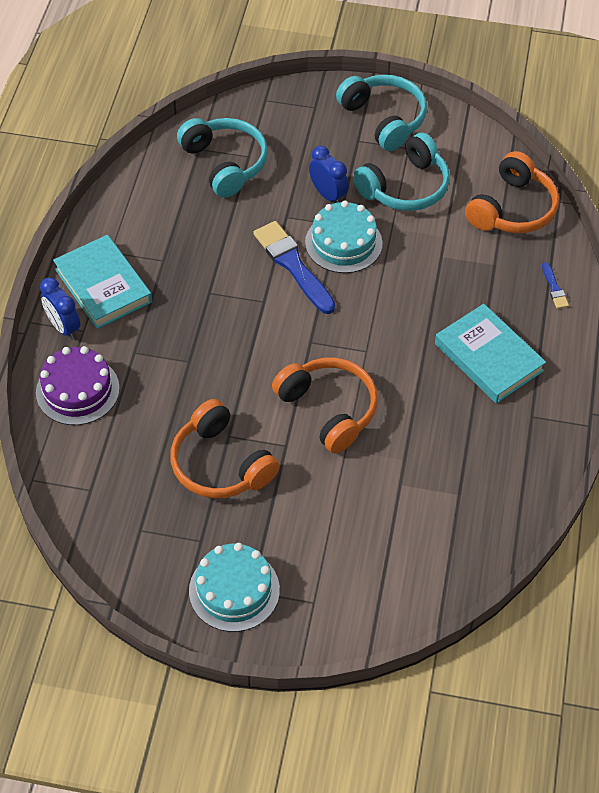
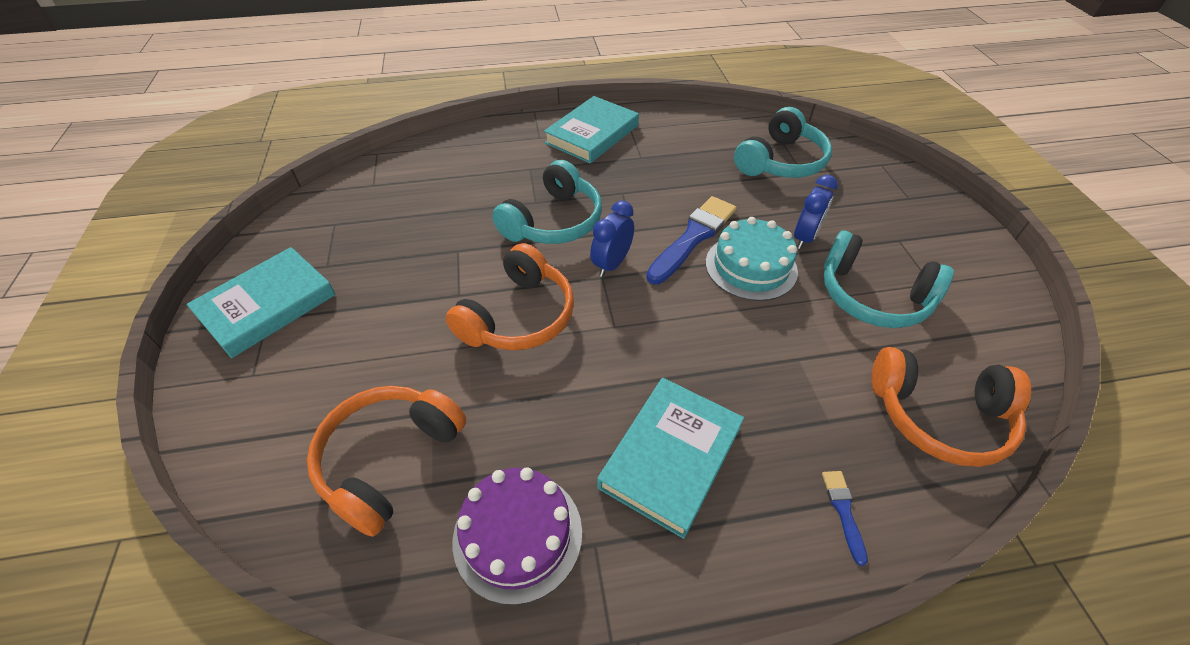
camera: 70 degrees right, 5 degrees down
(63, 327) = (537, 127): blue clock -> blue clock (611, 264)
(77, 390) = (475, 151): purple cake -> purple cake (517, 535)
(220, 464) = (421, 254): orange headphones -> orange headphones (389, 459)
(234, 590) = (267, 305): turquoise cake -> turquoise book
(384, 119) = (951, 252): turquoise headphones -> turquoise headphones (553, 221)
(554, 288) = (843, 511): blue brush -> blue brush turned 120 degrees clockwise

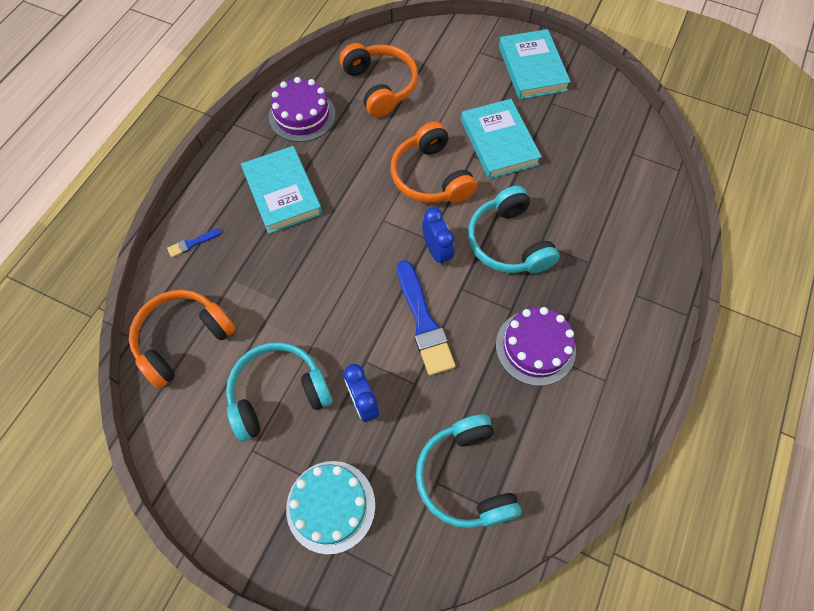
camera: 125 degrees right, 15 degrees up
(592, 134) = (615, 340): turquoise book -> turquoise book (499, 142)
(642, 168) = (535, 347): none -> purple cake
(751, 267) = (366, 337): turquoise cake -> turquoise cake (331, 506)
(843, 511) = (192, 243): blue brush -> blue brush turned 120 degrees clockwise

